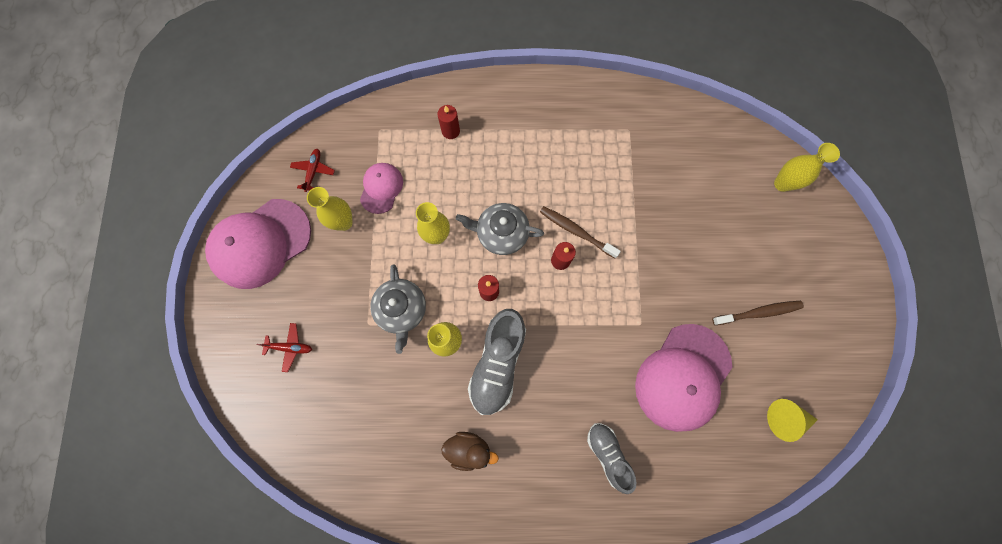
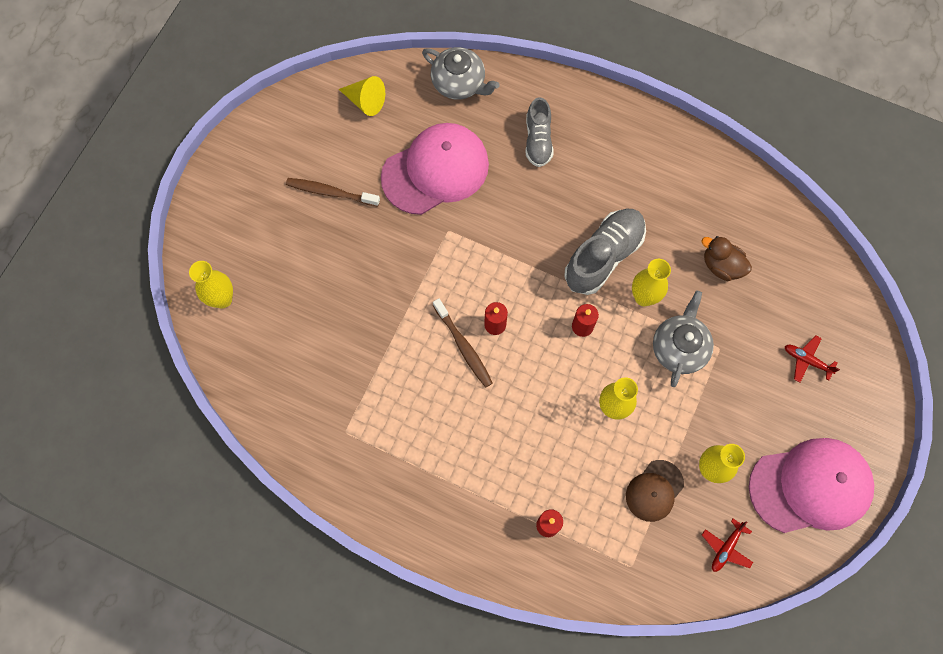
camera: 155 degrees left, 5 degrees down
(381, 188) = (654, 490): pink cap -> brown cap
(468, 449) = (662, 197): brown duck -> brown duck (721, 266)
(501, 233) = (543, 380): grey teapot -> grey teapot (459, 83)

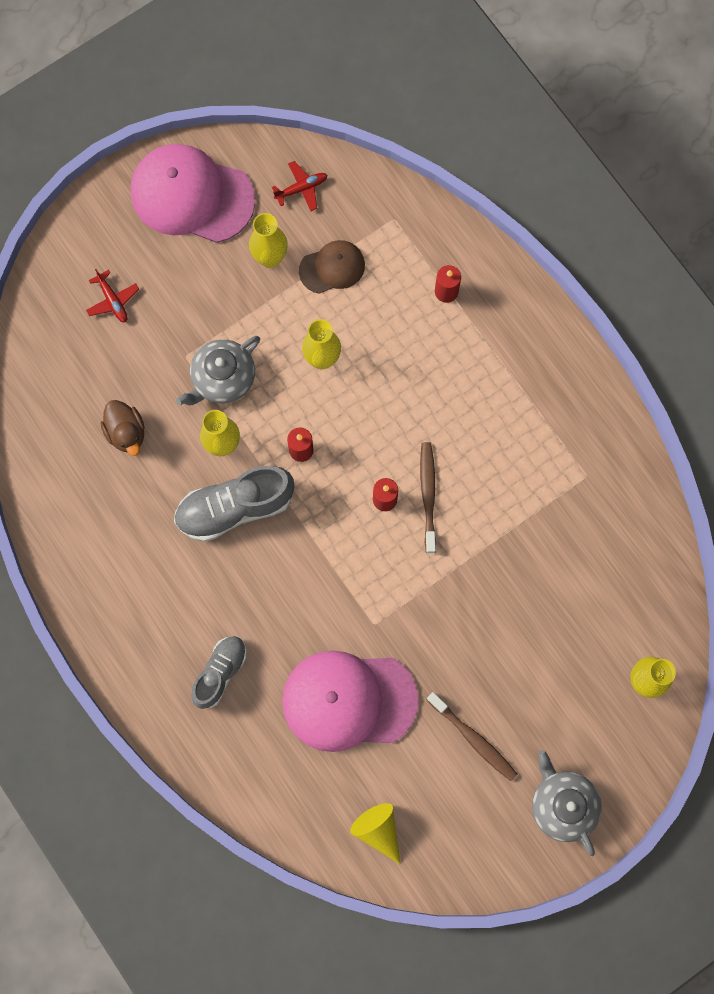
camera: 150 degrees left, 5 degrees up
(459, 83) = (262, 792): grey teapot -> grey teapot (562, 804)

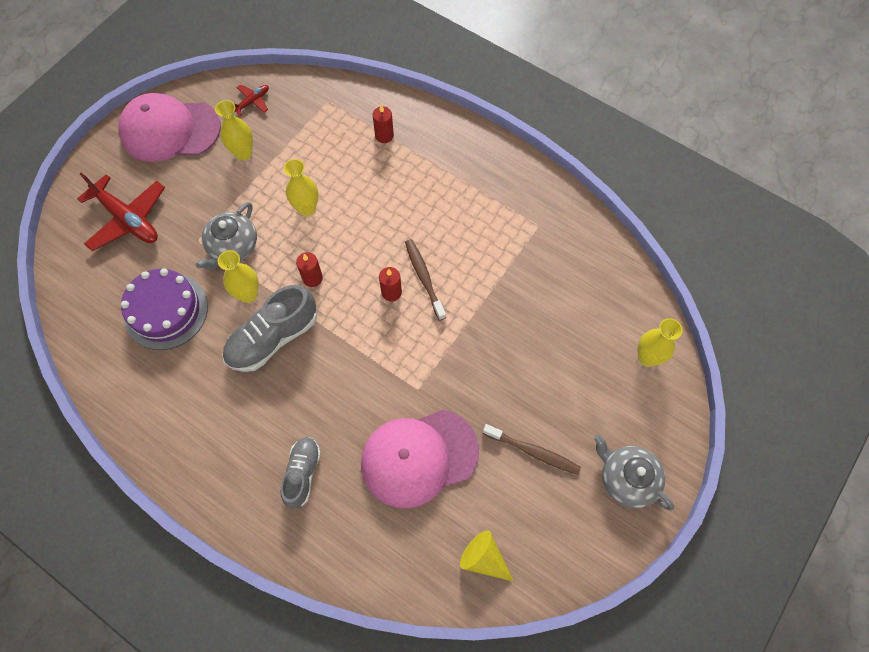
camera: 20 degrees left, 10 degrees down
(113, 300) = (128, 219): red plane -> red plane, size x2.03
(126, 432) = (166, 311): brown duck -> purple cake
(332, 267) = (293, 145): brown cap -> none

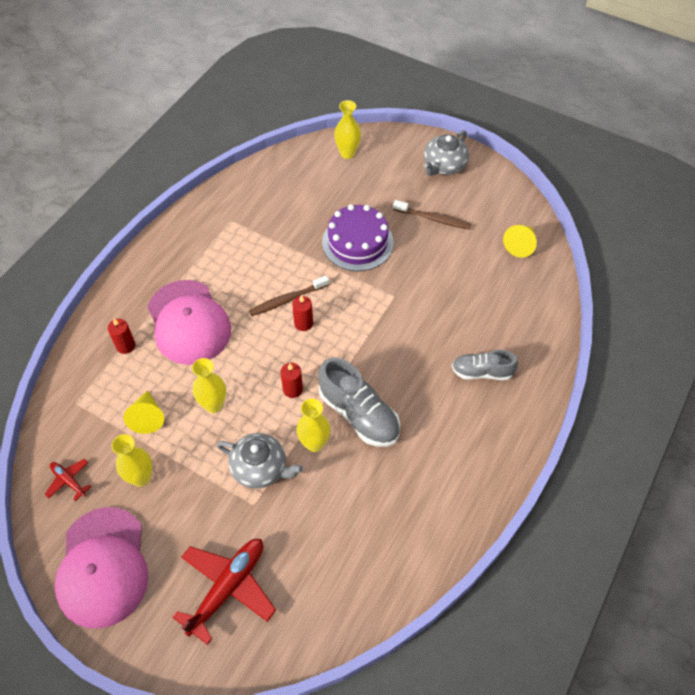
camera: 95 degrees left, 10 degrees down
(166, 311) = (339, 520): purple cake -> purple cake (357, 242)
(303, 156) = (147, 417): none -> yellow cone
(419, 457) = (452, 291): pink cap -> pink cap (188, 322)
(533, 451) = (433, 219): brown toothbrush -> brown toothbrush turned 90 degrees clockwise

